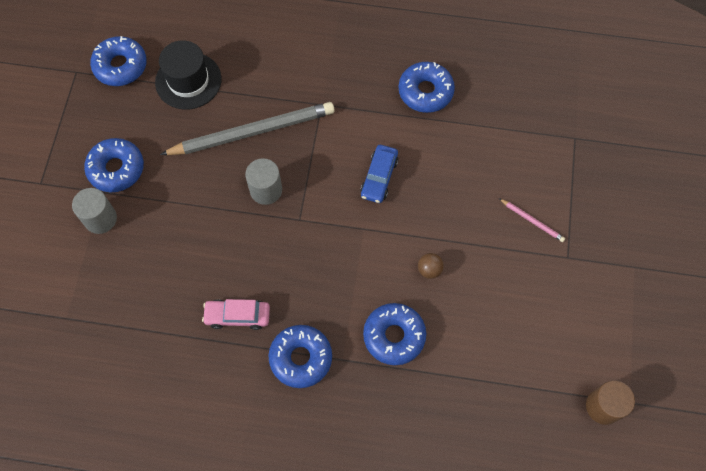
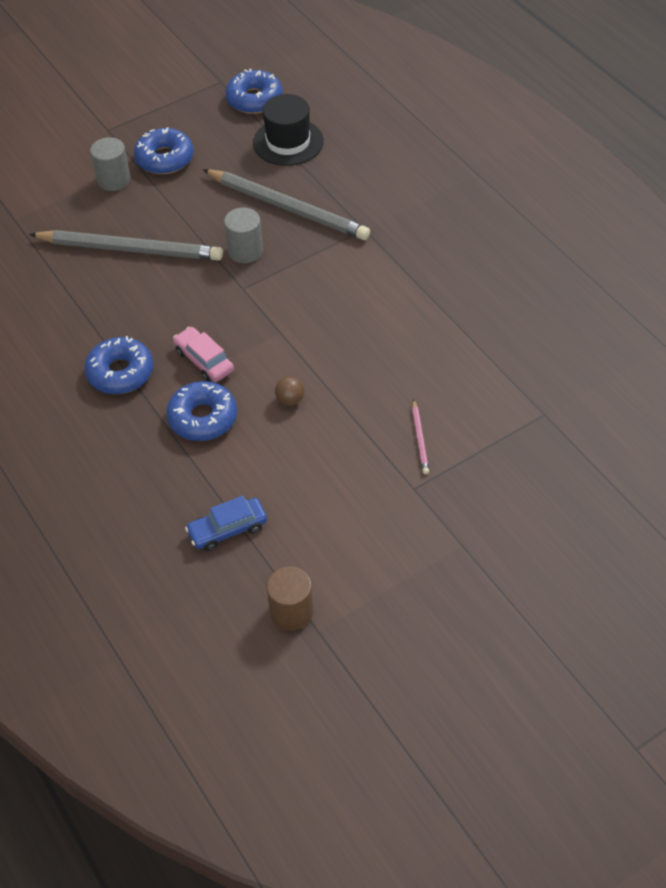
camera: 50 degrees right, 15 degrees down
(185, 261) = (130, 249): none -> grey pencil
(237, 316) = (116, 310): pink car -> pink car (204, 360)
(379, 177) = (339, 310): blue car -> blue car (227, 529)
(425, 92) = (459, 283): blue donut -> none

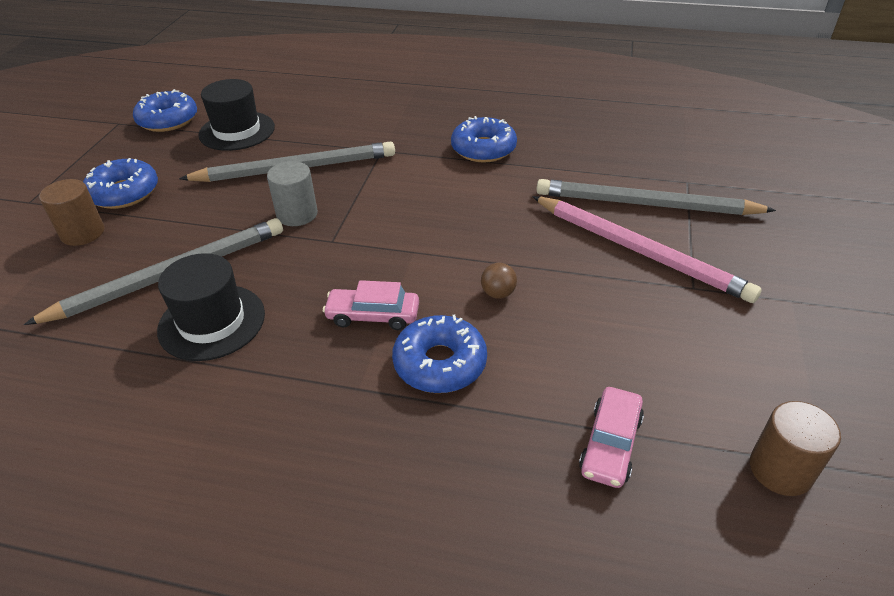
camera: 45 degrees left, 10 degrees down
(114, 180) = (83, 233): grey cylinder -> brown cylinder
(119, 300) = (212, 322): none -> black hat
(120, 373) = (295, 384): blue donut -> blue donut (483, 149)
(227, 529) = (610, 444): blue car -> pink car
(420, 439) = (639, 251): pink pencil -> pink pencil, size x2.42
(481, 409) = (645, 204): none -> grey pencil

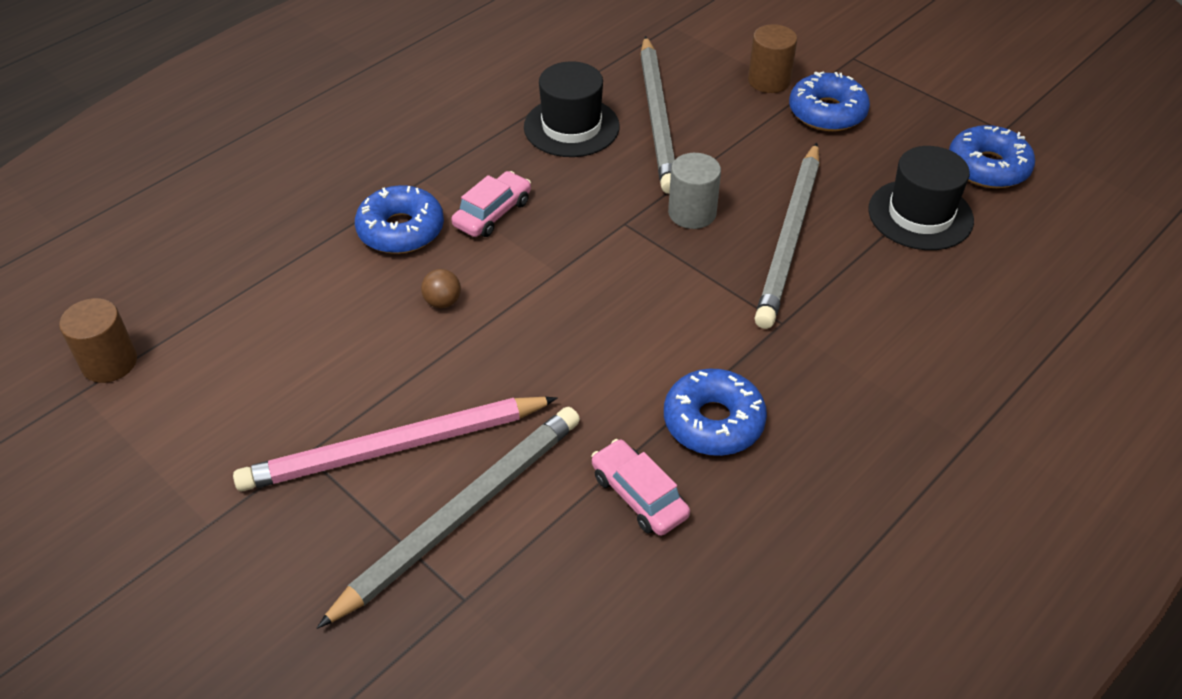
camera: 120 degrees right, 5 degrees up
(610, 444) = (233, 283): pink car -> pink car (639, 495)

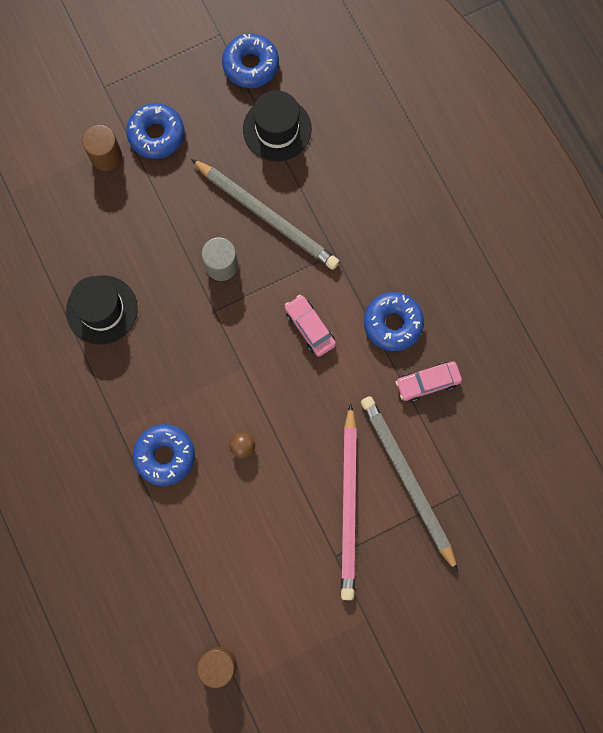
camera: 70 degrees left, 30 degrees up
(492, 213) = (172, 391): pink car -> pink car (310, 328)
(658, 118) = (116, 248): grey pencil -> none

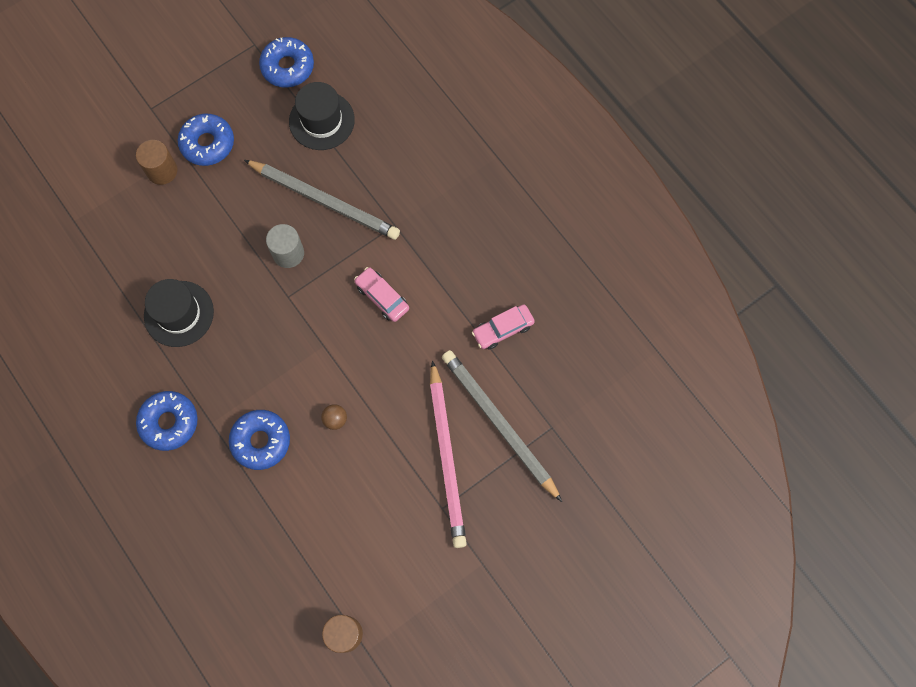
camera: 10 degrees left, 5 degrees down
(393, 323) = (460, 280): blue donut -> blue donut (169, 422)

